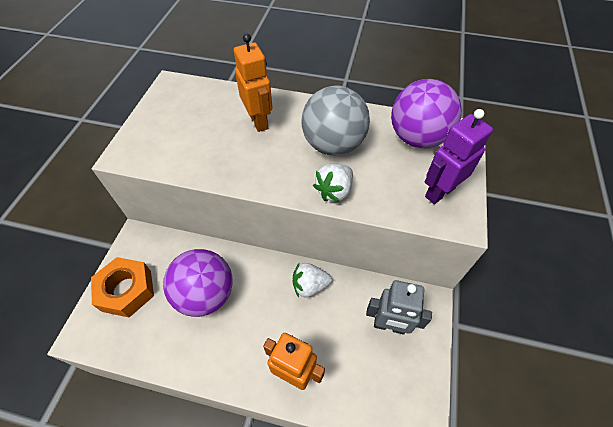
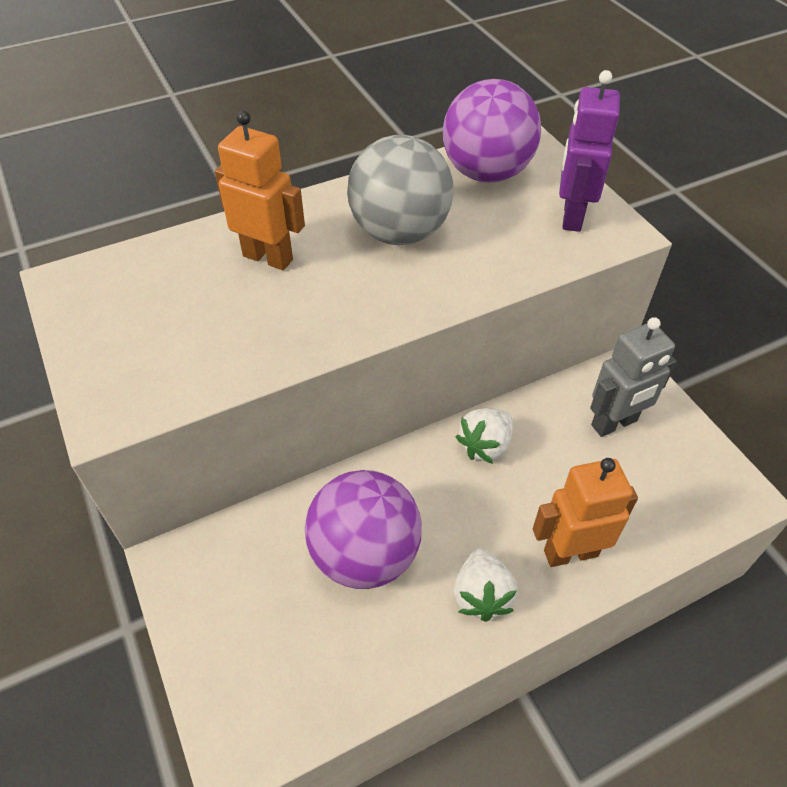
camera: 40 degrees left, 5 degrees down
(127, 290) = (240, 639): orange nut -> none
(334, 191) = (461, 282): white strawberry -> white strawberry (481, 595)

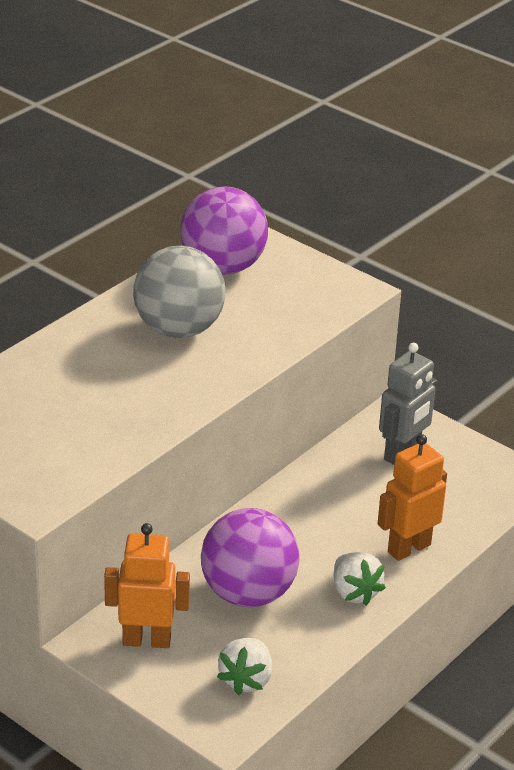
camera: 25 degrees left, 15 degrees down
(268, 257) = (80, 372): orange robot -> orange robot (146, 640)
(485, 446) = (304, 497): white strawberry -> white strawberry (246, 680)
(571, 216) = (313, 286): purple robot -> none

